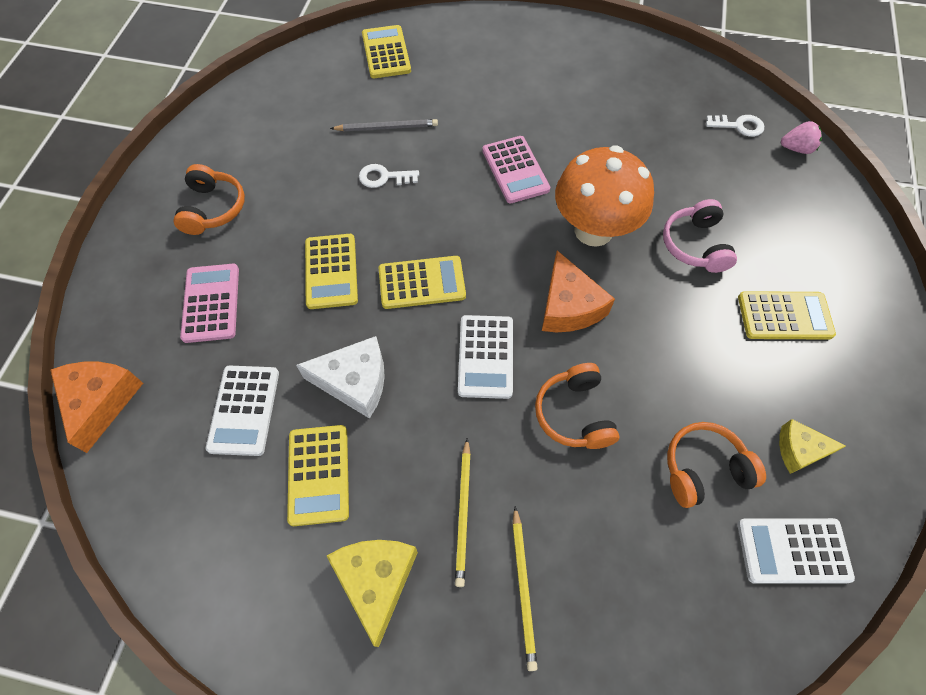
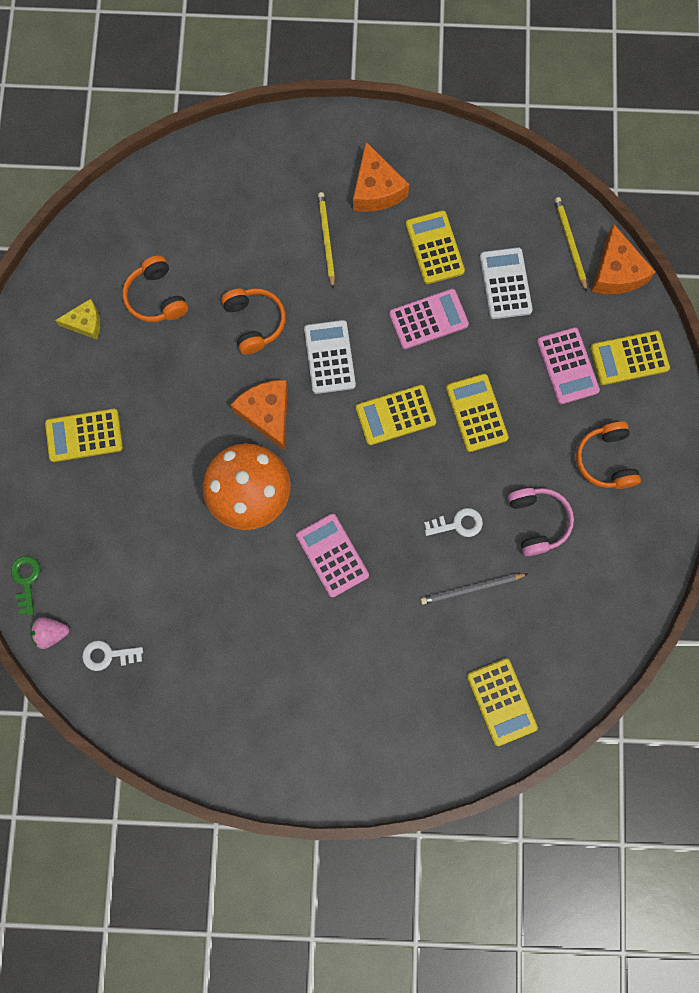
camera: 170 degrees right, 15 degrees up
(138, 300) = (629, 358): none -> yellow calculator
(354, 382) = (428, 319): white cheese -> pink calculator
(376, 580) = (376, 189): yellow cheese -> orange cheese
(523, 588) = (278, 201): yellow pencil -> yellow pencil (570, 243)
(695, 245) = (157, 496): pink headphones -> pink headphones (537, 521)
(704, 469) = (157, 297): orange headphones -> orange headphones turned 90 degrees clockwise
(793, 551) = (98, 253): white calculator -> none
(829, 192) = (26, 580): none -> green key

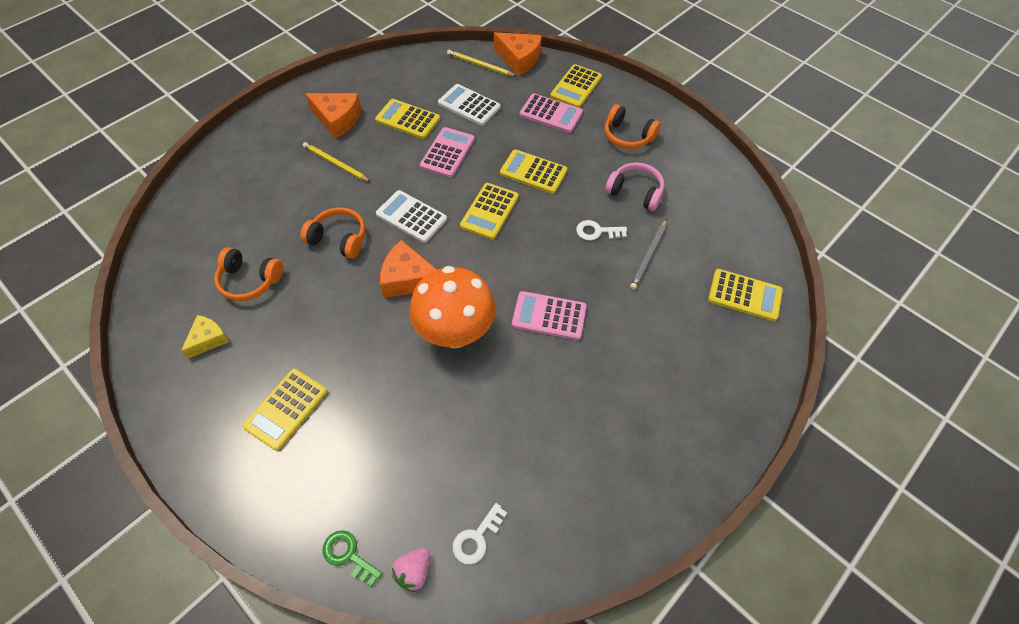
camera: 50 degrees left, 20 degrees down
(458, 524) = (597, 231): white key -> white key turned 120 degrees counterclockwise

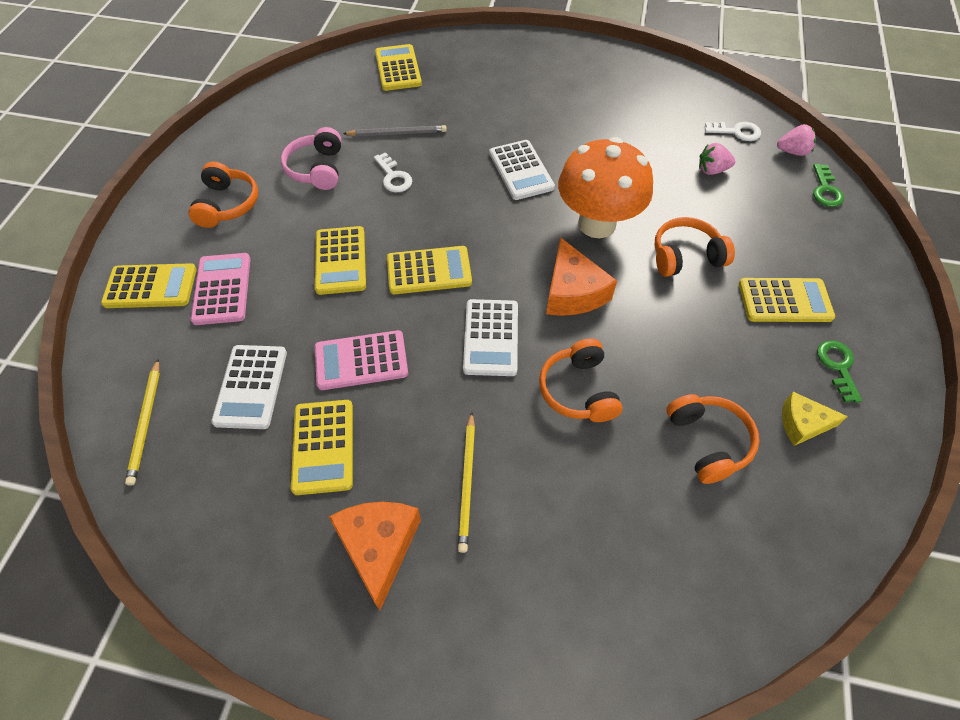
camera: 120 degrees left, 0 degrees up
(215, 397) = (837, 366): none -> green key
(378, 372) = (685, 256): none -> orange headphones
(446, 468) = (712, 170): none -> pink strawberry
(519, 59) = (109, 379): orange cheese -> none
(549, 316) = (521, 170): pink calculator -> white calculator

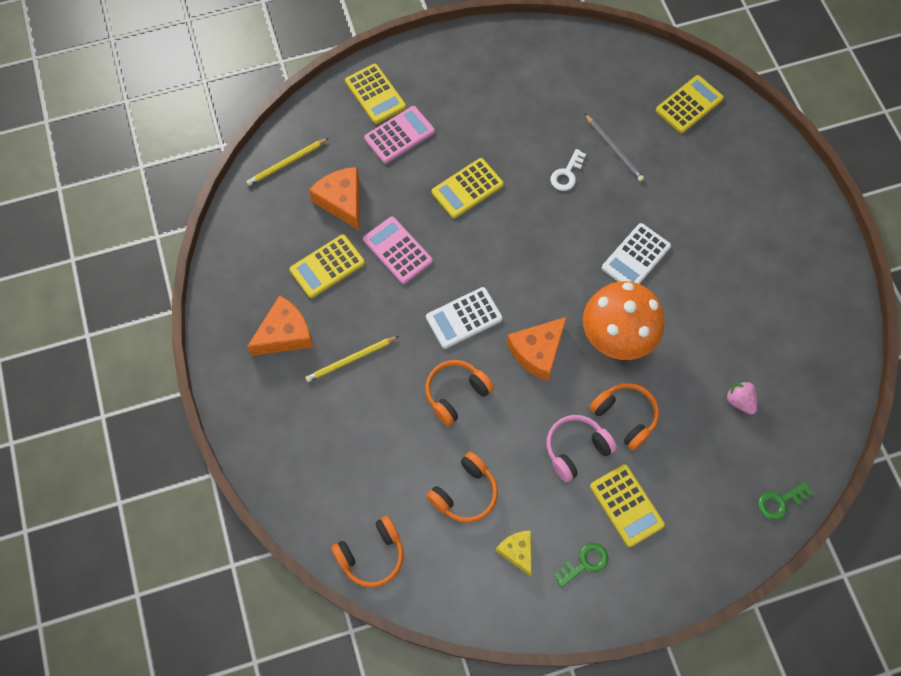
camera: 60 degrees right, 10 degrees up
(227, 204) = (468, 88): orange headphones -> orange headphones (372, 555)
(251, 387) = (342, 201): white calculator -> orange cheese
(317, 169) = (539, 120): pink headphones -> pink headphones (576, 449)
(429, 271) = (495, 248): yellow calculator -> none
(736, 132) = (805, 403): white key -> none
(792, 152) = (812, 459): pink strawberry -> none

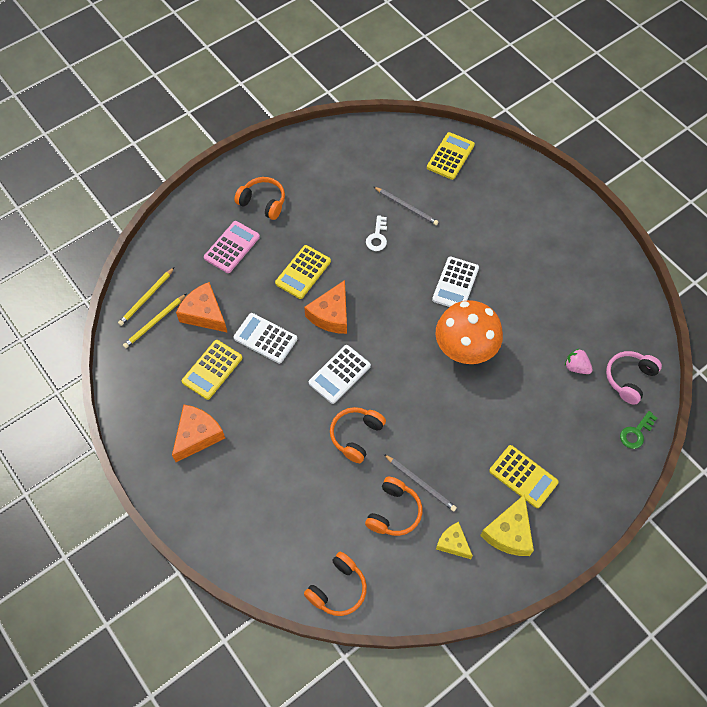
camera: 20 degrees left, 5 degrees down
(351, 360) = (260, 438): yellow pencil -> yellow pencil (154, 322)
(375, 94) = (200, 221): yellow calculator -> none
(397, 250) = (265, 338): pink calculator -> white calculator
(507, 472) = (420, 483): none -> grey pencil
(537, 352) = (408, 381): orange cheese -> orange cheese (331, 315)
(576, 449) = (467, 447): pink headphones -> pink headphones (629, 379)
(585, 563) = (509, 533): green key -> yellow cheese
(625, 416) = (495, 408): orange headphones -> orange headphones (263, 202)

